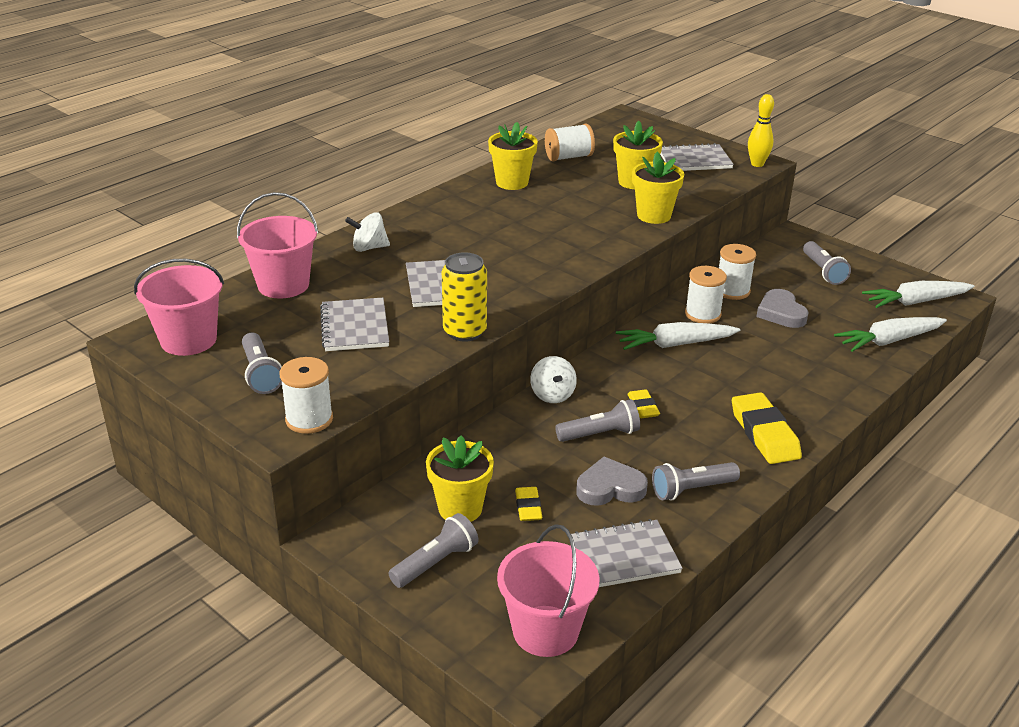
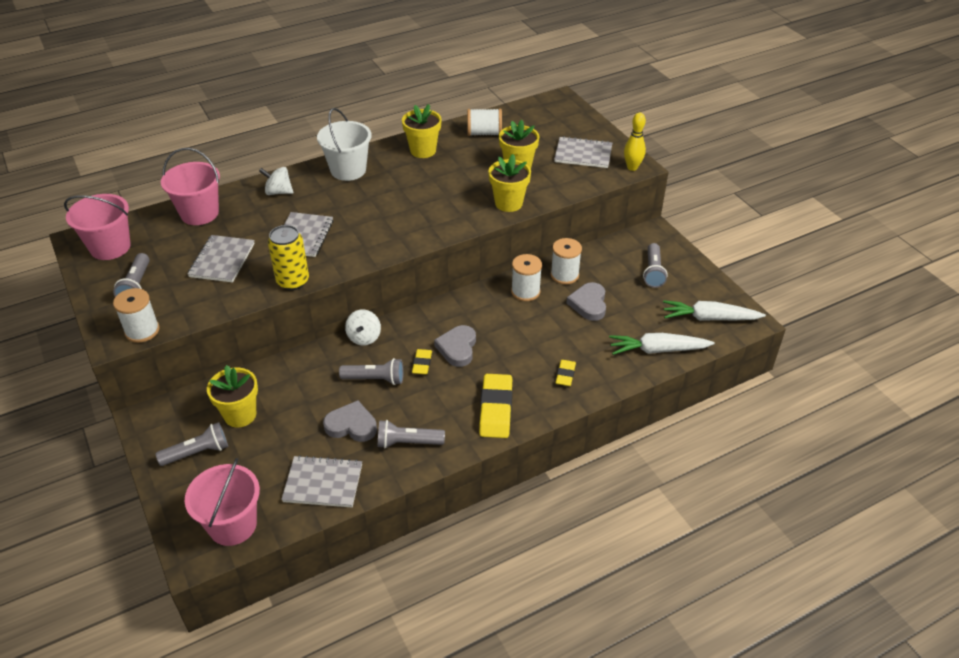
camera: 20 degrees right, 10 degrees up
(438, 213) = (348, 170): none -> white bucket
(528, 507) = (285, 426): yellow eraser -> yellow eraser (565, 375)
(671, 383) = (457, 348): none -> grey heart
(675, 344) = (484, 314): white carrot -> none

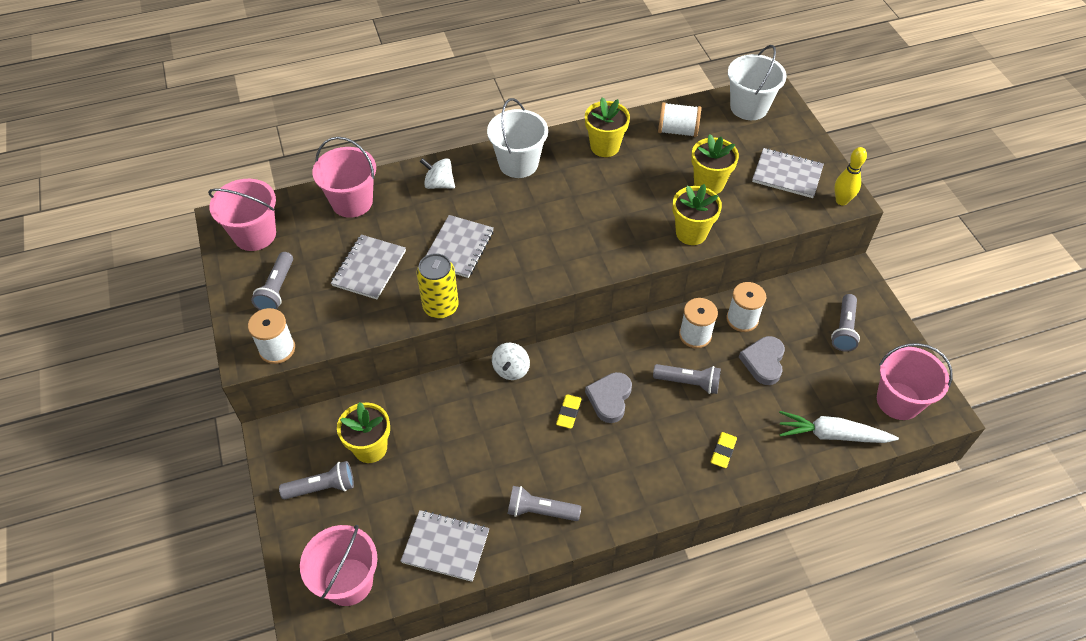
camera: 10 degrees right, 10 degrees up
(351, 425) = (484, 479): grey heart -> none
(375, 379) = (516, 425): grey flashlight -> grey flashlight (688, 382)
(495, 409) = (640, 484): yellow eraser -> none
(542, 111) = (749, 107): none -> white bucket
(709, 318) = (898, 401): white carrot -> pink bucket

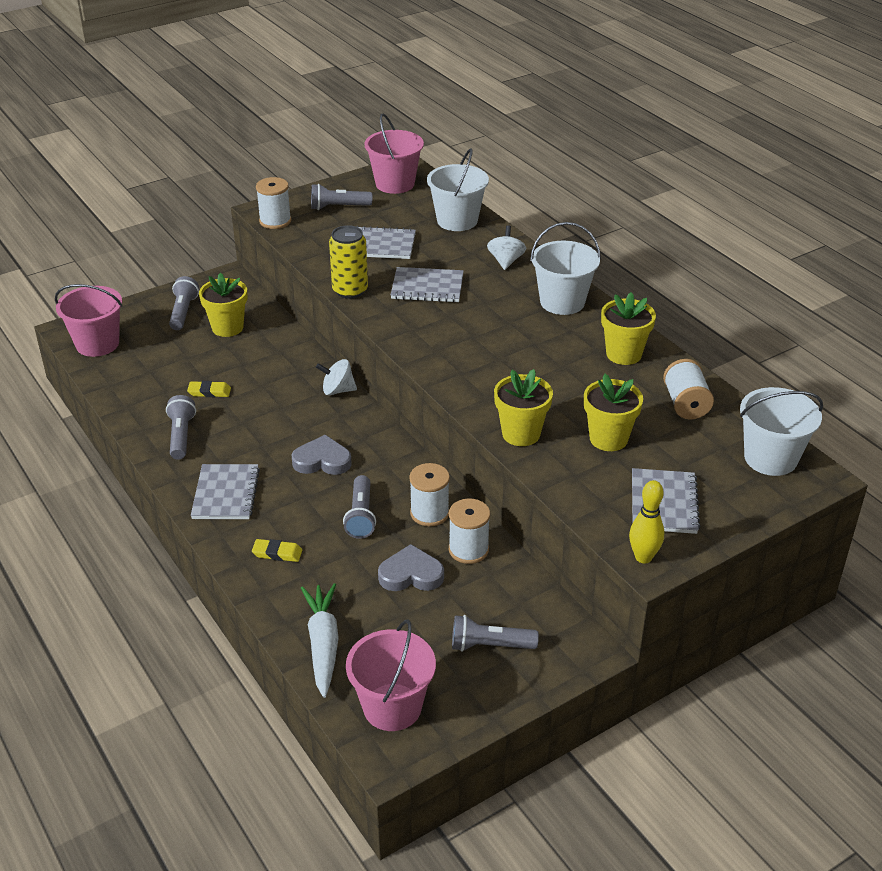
camera: 75 degrees right, 15 degrees down
(322, 487) = (183, 312): grey flashlight -> grey flashlight turned 150 degrees counterclockwise
(352, 202) = (457, 220): pink bucket -> white bucket
(446, 546) = (136, 387): grey notebook -> grey notebook (226, 494)
(568, 413) = (296, 436): yellow eraser -> yellow eraser (209, 392)

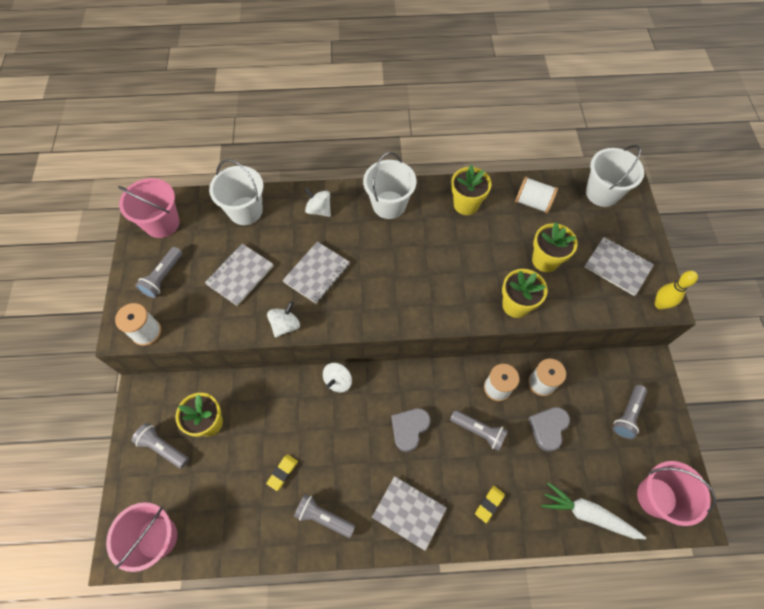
camera: 60 degrees left, 25 degrees up
(350, 290) = (285, 325): yellow can -> white spinning top

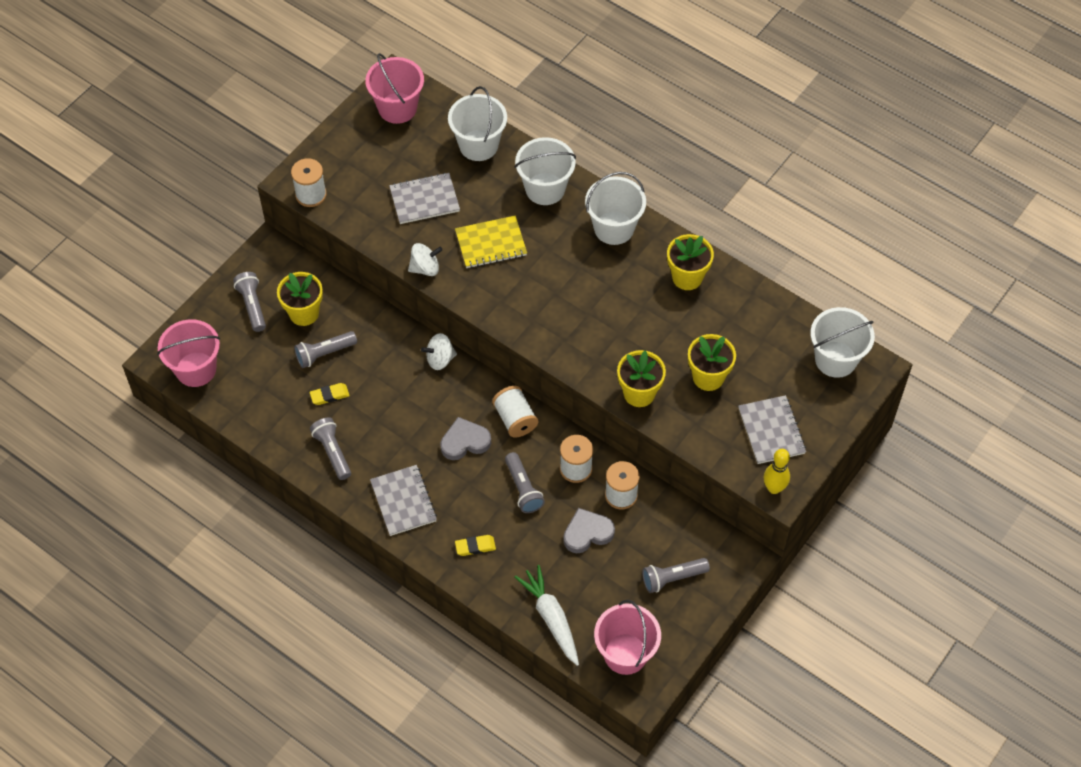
camera: 40 degrees right, 5 degrees down
(163, 277) = (360, 158): grey flashlight -> grey flashlight (324, 354)
(317, 273) = (491, 243): grey notebook -> yellow notebook
(319, 210) = (545, 189): white spinning top -> white bucket
(533, 202) = (754, 320): white spool -> white spool (515, 419)

